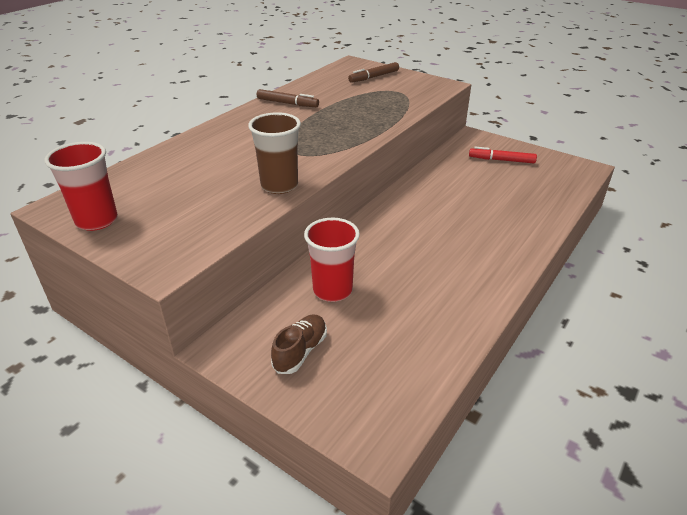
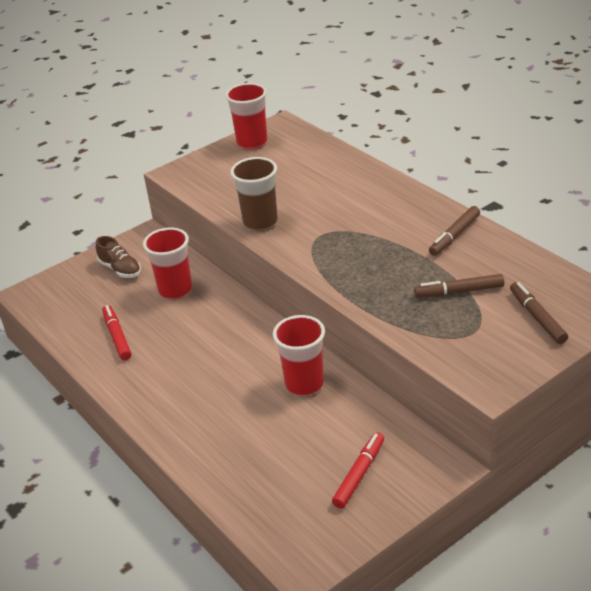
camera: 110 degrees right, 0 degrees up
(357, 98) = (459, 292): none -> brown marker
(425, 314) = (117, 336): none -> red marker
(432, 191) = (304, 384): none -> red cup

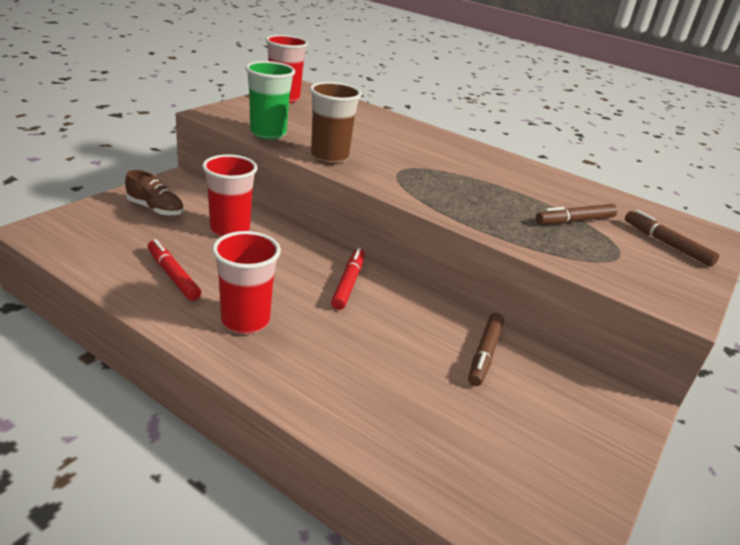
camera: 25 degrees left, 5 degrees down
(216, 195) = (268, 133): none -> green cup
(304, 384) = (425, 322): red cup -> red cup (245, 321)
(359, 474) = (547, 422): red marker -> red marker (348, 283)
(454, 236) = (531, 176): brown marker -> brown marker (485, 354)

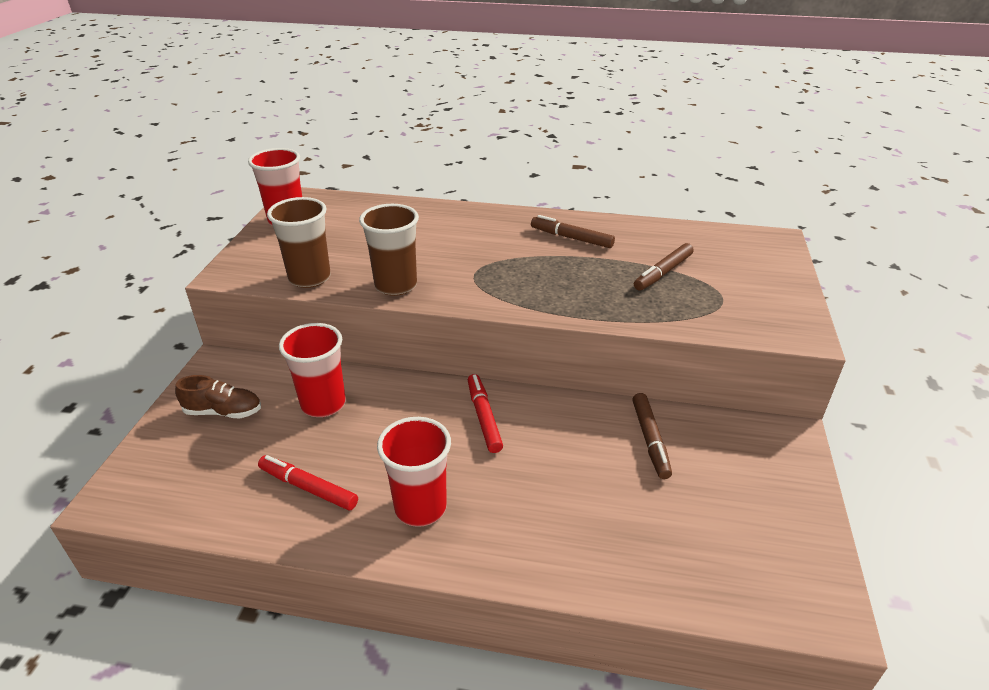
camera: 20 degrees left, 5 degrees up
(268, 133) = (309, 278): green cup -> brown cup
(666, 244) = (748, 267): brown marker -> brown marker (571, 238)

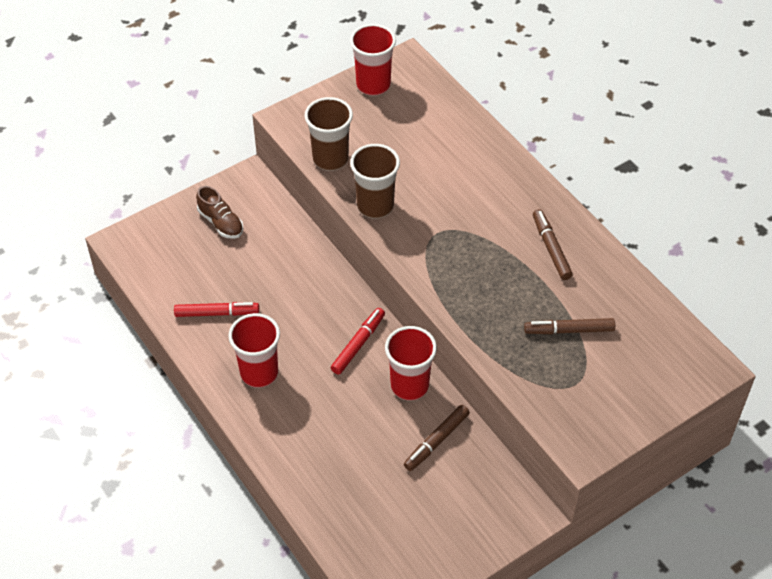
camera: 45 degrees right, 15 degrees up
(308, 488) = (217, 313): red marker -> red marker turned 105 degrees clockwise
(323, 404) = (278, 260): red cup -> red cup (409, 385)

